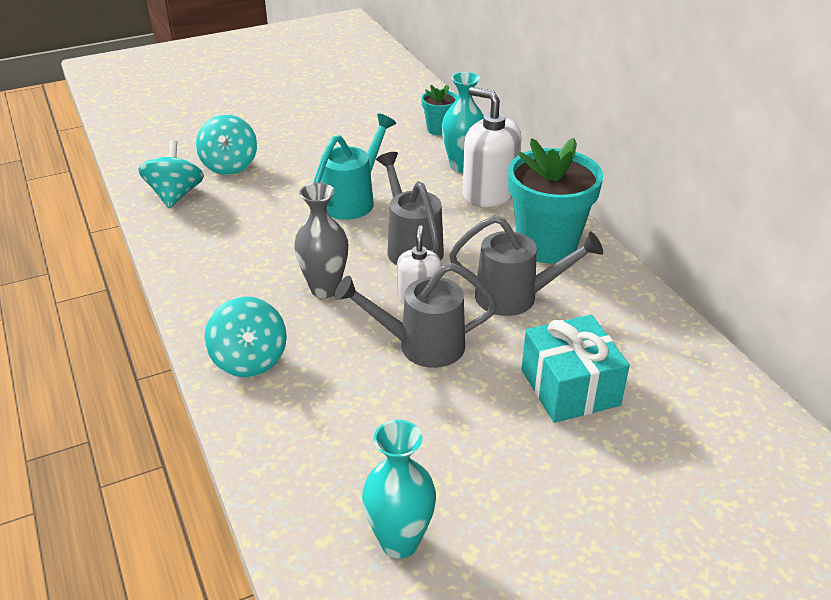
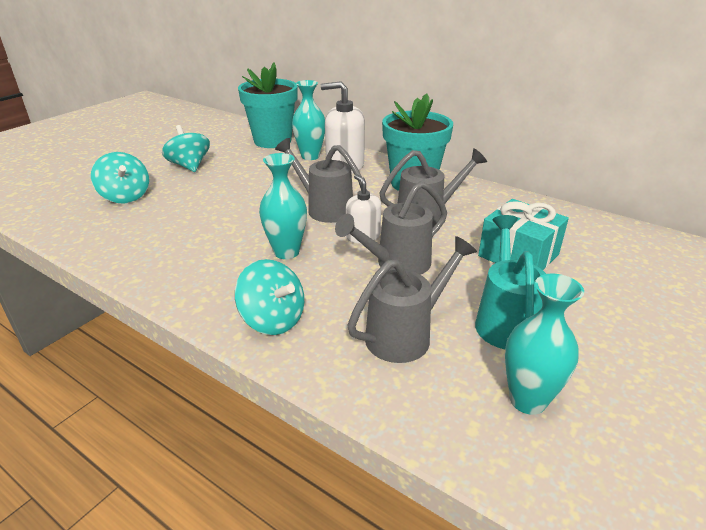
camera: 30 degrees left, 5 degrees down
(175, 195) = (92, 227): turquoise spinning top -> turquoise spinning top (189, 166)
(325, 289) = (286, 252): grey vase -> turquoise vase
(353, 200) = (251, 193): turquoise watering can -> turquoise watering can (505, 321)
(353, 426) = (405, 335): none -> grey watering can
(439, 129) = (272, 141): turquoise flower pot -> turquoise flower pot, size x2.05

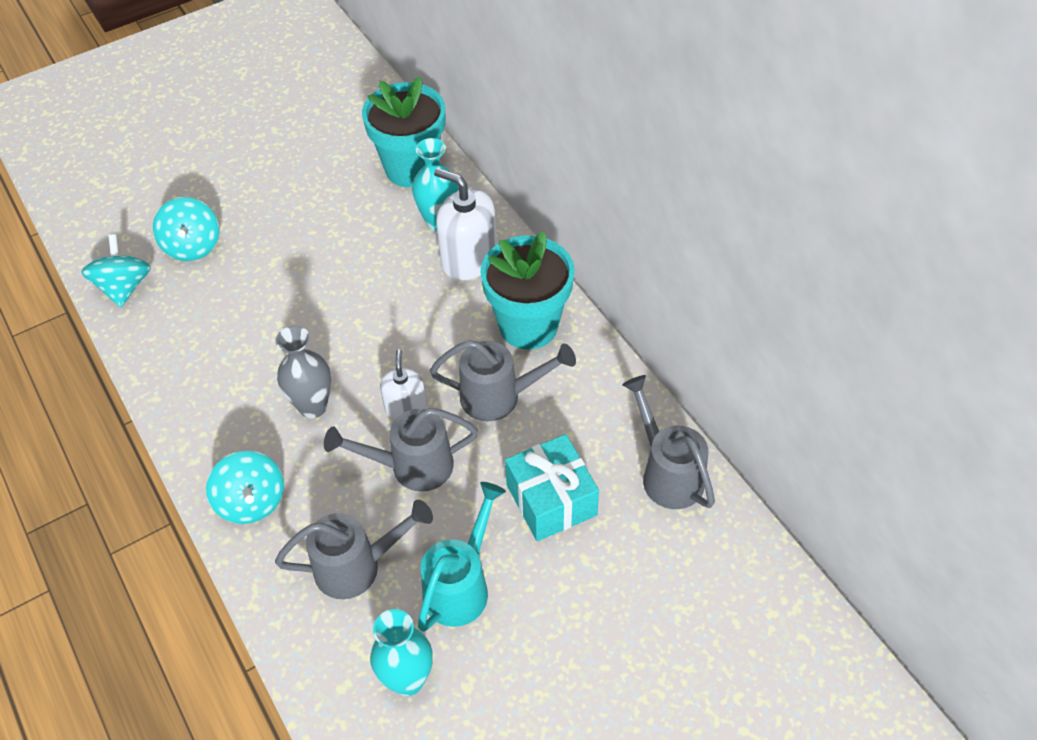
camera: 25 degrees right, 20 degrees up
(189, 166) = (284, 201): turquoise spinning top -> turquoise spinning top (124, 287)
(286, 252) = (313, 406): turquoise vase -> grey vase
(324, 208) = (394, 342): grey watering can -> grey watering can (667, 473)

